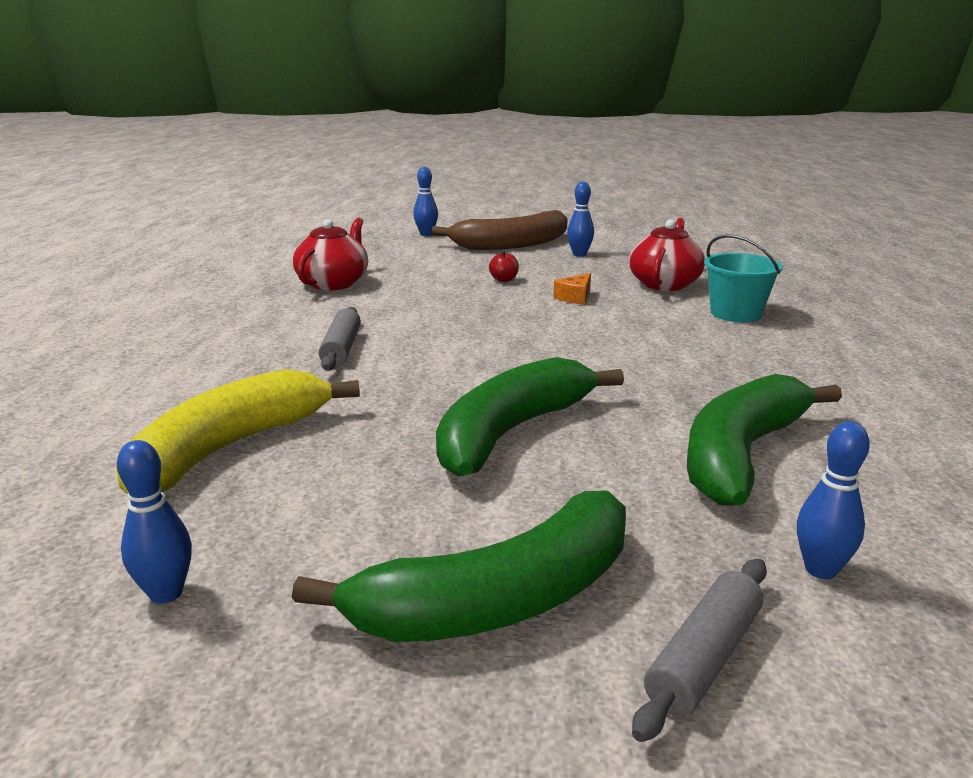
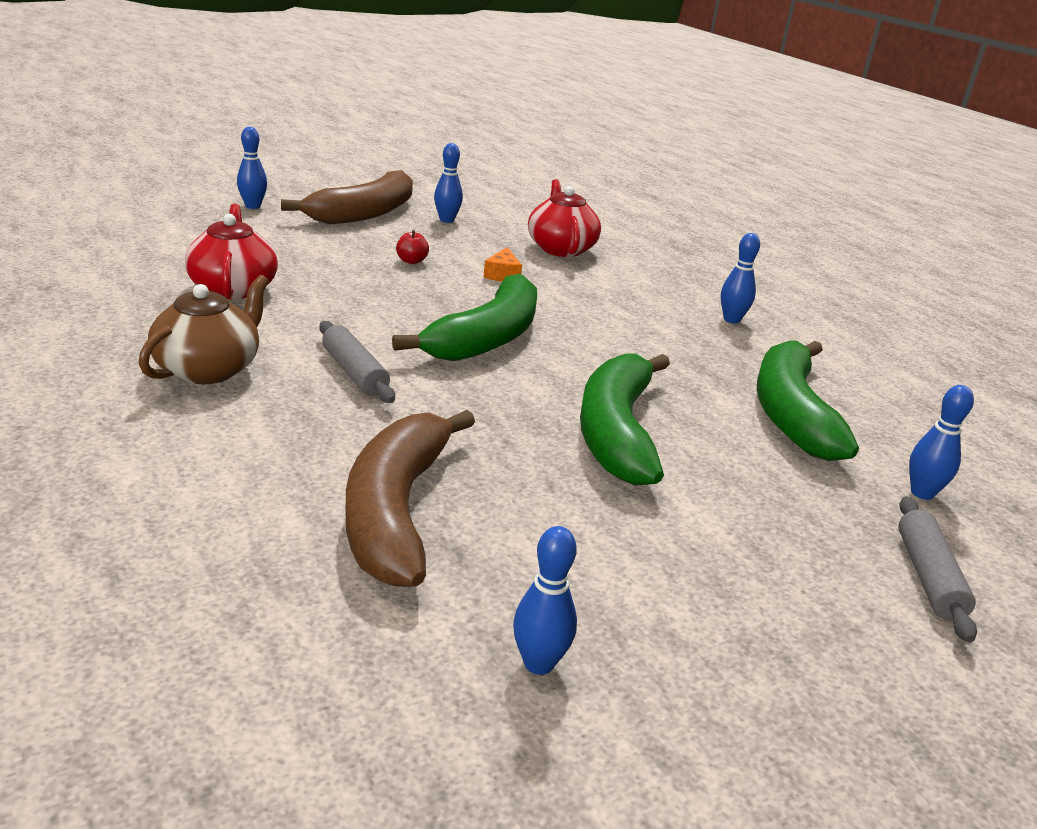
camera: 35 degrees left, 5 degrees up
(229, 448) = (396, 510): yellow banana -> brown banana
(240, 330) = (209, 369): none -> brown teapot
(500, 599) = (777, 579): green banana -> green banana (487, 338)
(735, 313) = (650, 275): turquoise bucket -> none
(784, 361) = (731, 320): none -> blue bowling pin

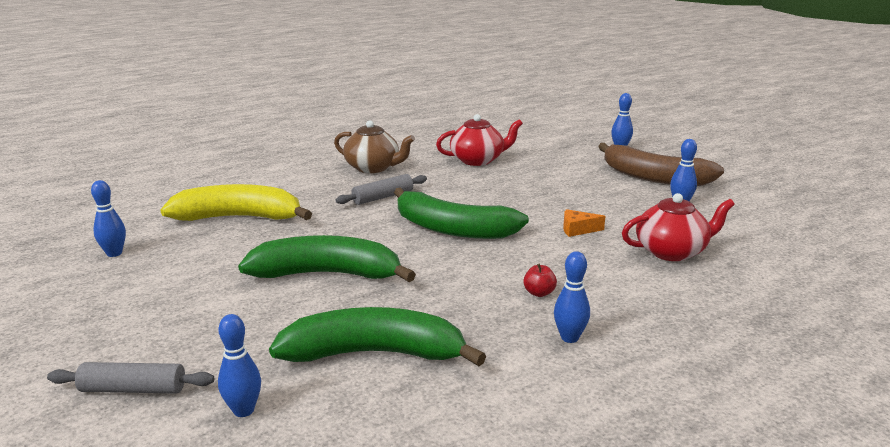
camera: 90 degrees right, 5 degrees down
(396, 510) = (239, 217): brown banana -> yellow banana
(411, 261) = (571, 198): red apple -> red apple (539, 293)

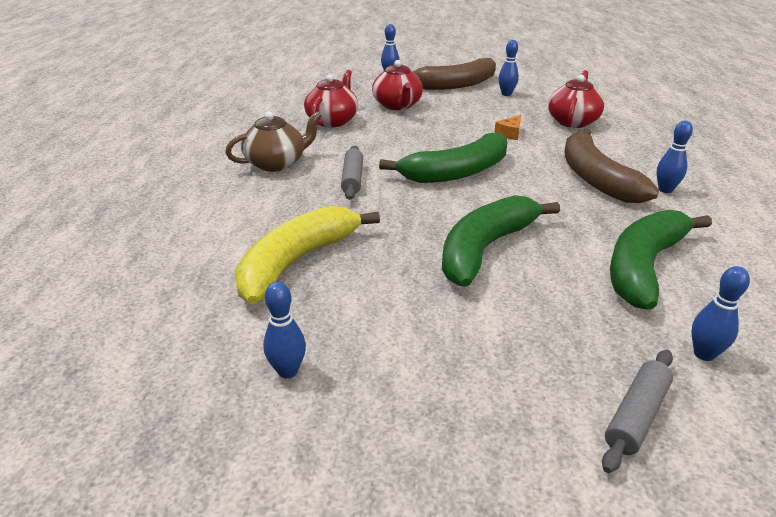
camera: 55 degrees left, 10 degrees up
(539, 293) = (595, 178): red apple -> brown banana
(554, 171) = (397, 105): none -> red teapot

